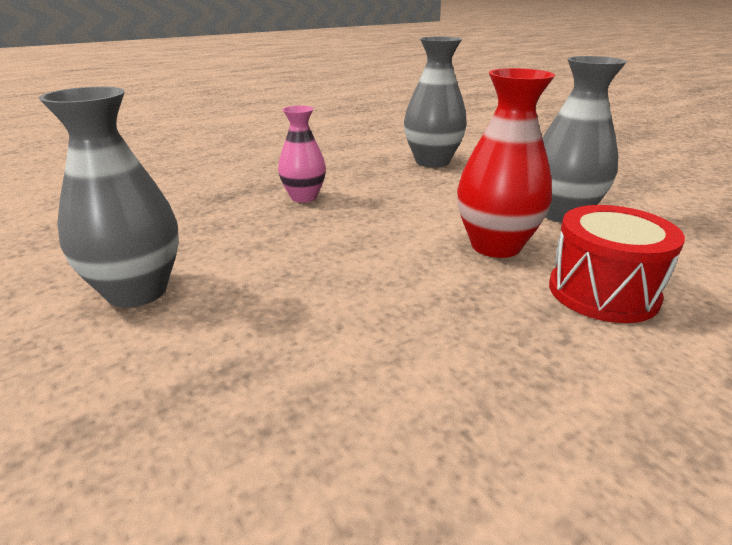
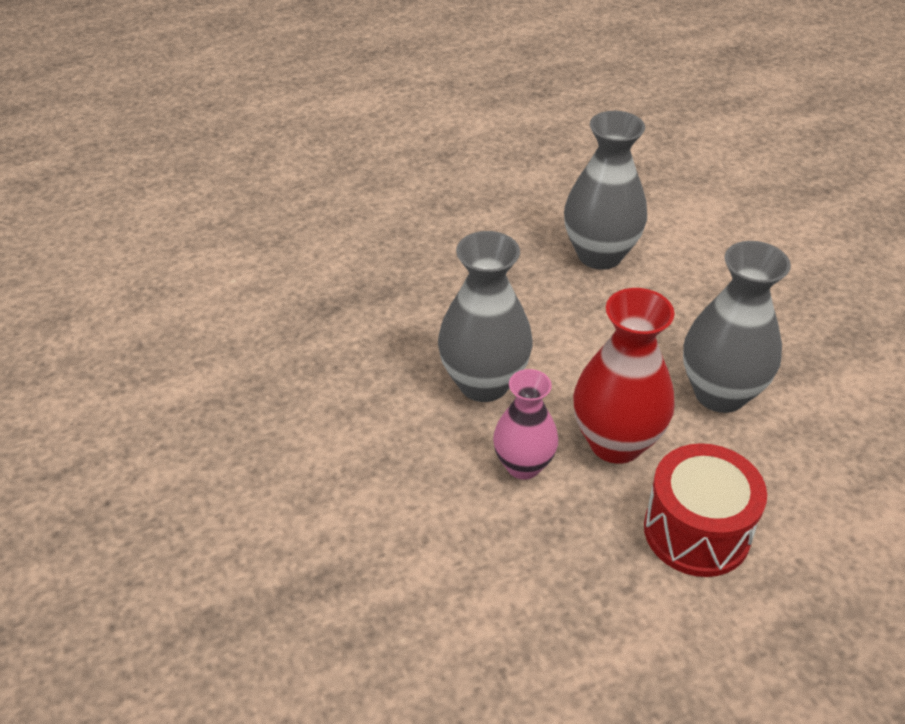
camera: 10 degrees right, 15 degrees up
(137, 291) = (240, 465): grey vase -> grey vase (483, 383)
(304, 197) = (420, 320): pink vase -> pink vase (523, 465)

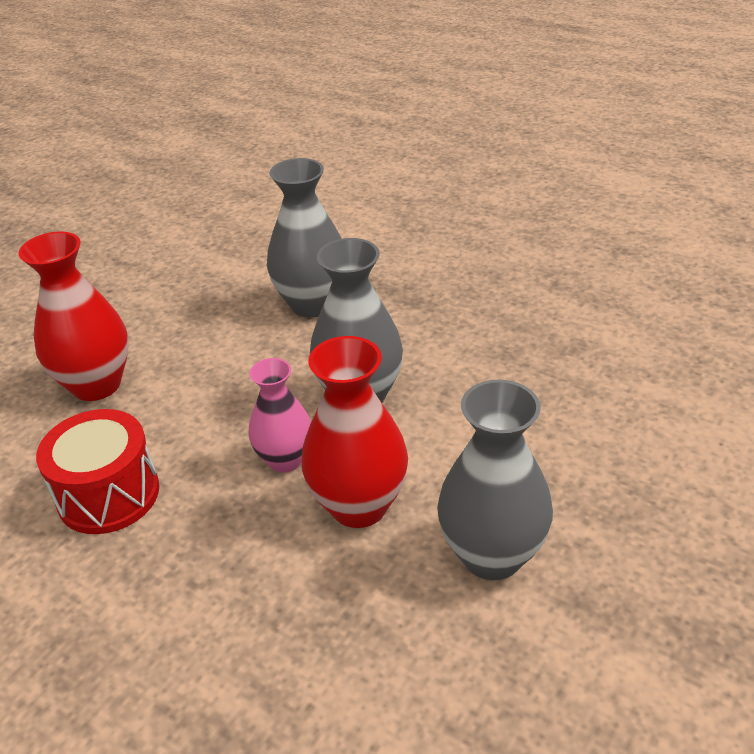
camera: 60 degrees right, 5 degrees down
(279, 570) = (96, 385): none -> red vase
(599, 255) = (601, 393): grey vase -> grey vase (312, 304)
(696, 531) = (291, 607): red drum -> red drum (108, 494)

